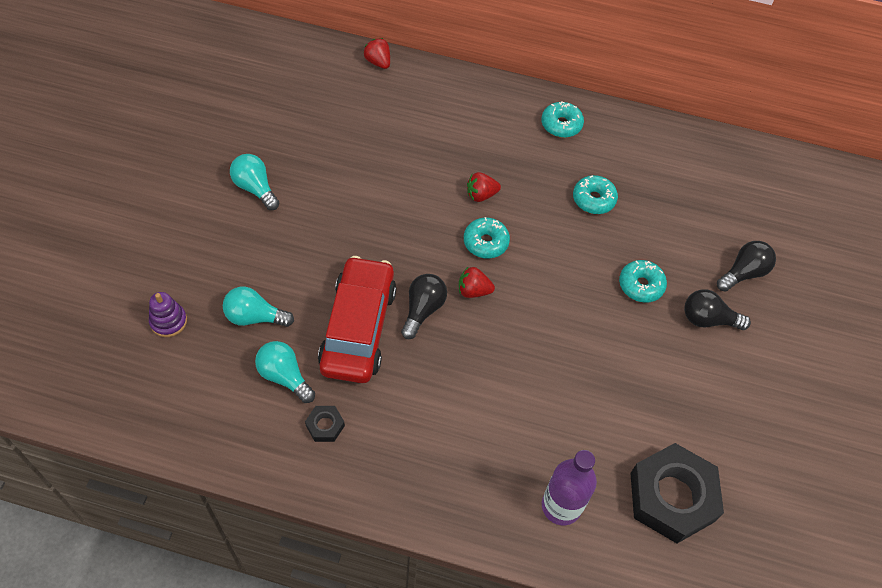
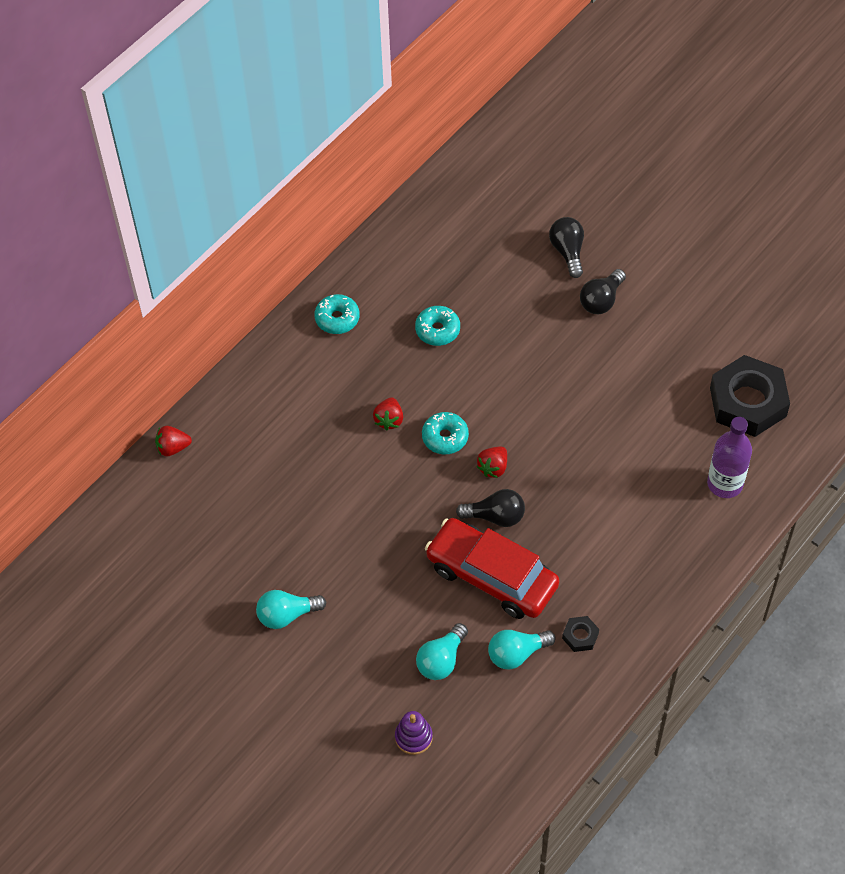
camera: 60 degrees left, 0 degrees up
(423, 310) = (495, 516): black light bulb -> black light bulb turned 135 degrees clockwise
(641, 285) = (546, 334): turquoise donut -> none

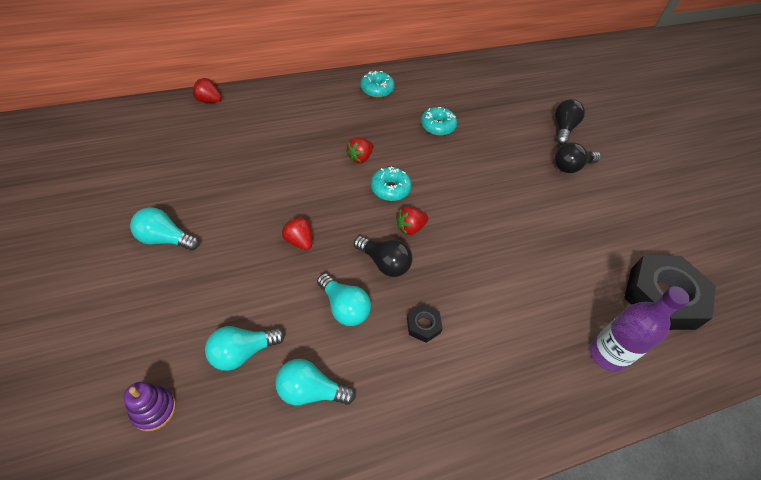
camera: 25 degrees right, 5 degrees down
(405, 542) = (299, 241): none -> red strawberry
(492, 576) = (344, 307): red car -> turquoise light bulb
(580, 636) = (381, 413): black nut -> black nut (423, 325)

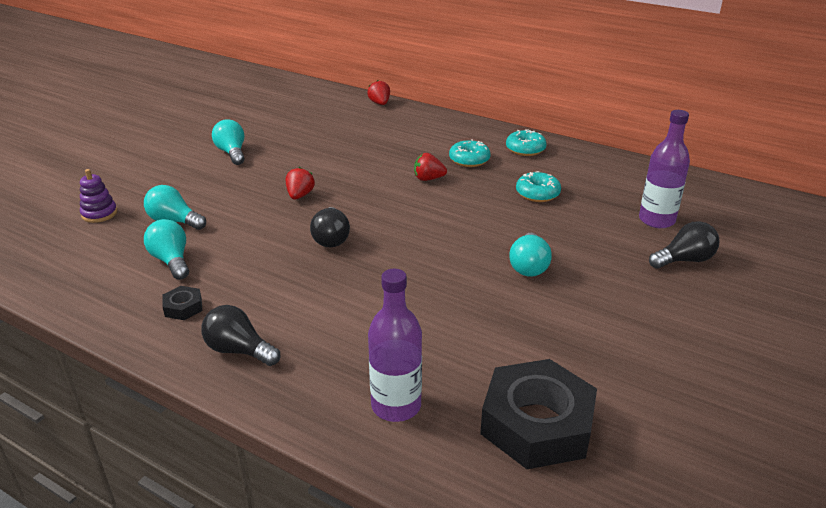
camera: 55 degrees right, 20 degrees down
(344, 307) = (262, 241): turquoise light bulb -> turquoise light bulb (528, 266)
(390, 189) = (417, 206): turquoise donut -> turquoise donut (469, 160)
(410, 228) = (388, 233): red strawberry -> none
(423, 325) = (291, 283): black nut -> black nut (183, 307)
(516, 106) = (656, 220): none -> purple bottle
(571, 166) = (632, 287): black light bulb -> black light bulb (239, 350)

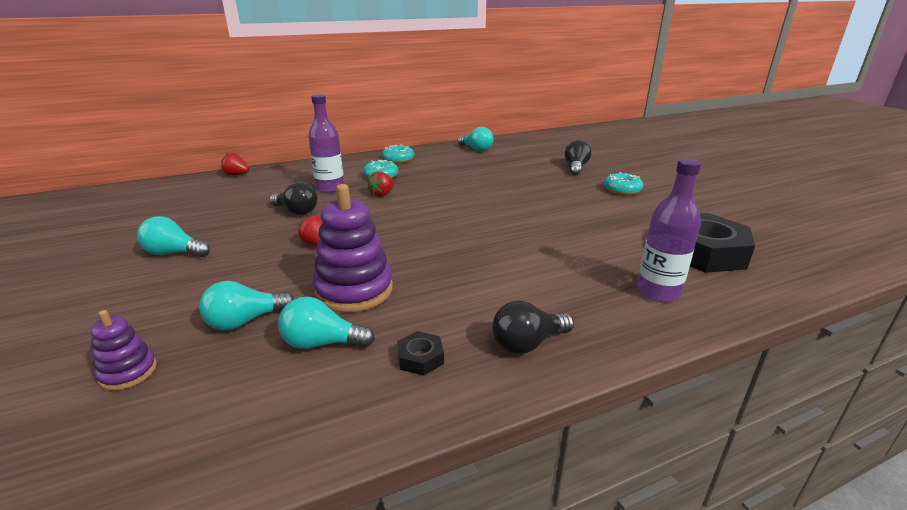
camera: 55 degrees left, 5 degrees down
(247, 242) = (354, 290): none -> purple stacking toy
(331, 238) = (407, 251): black light bulb -> black light bulb (296, 211)
(528, 266) = (536, 202): turquoise light bulb -> turquoise light bulb (476, 149)
(537, 194) = (457, 174): turquoise donut -> turquoise donut (622, 190)
(656, 220) = (529, 160): purple bottle -> purple bottle (330, 188)

